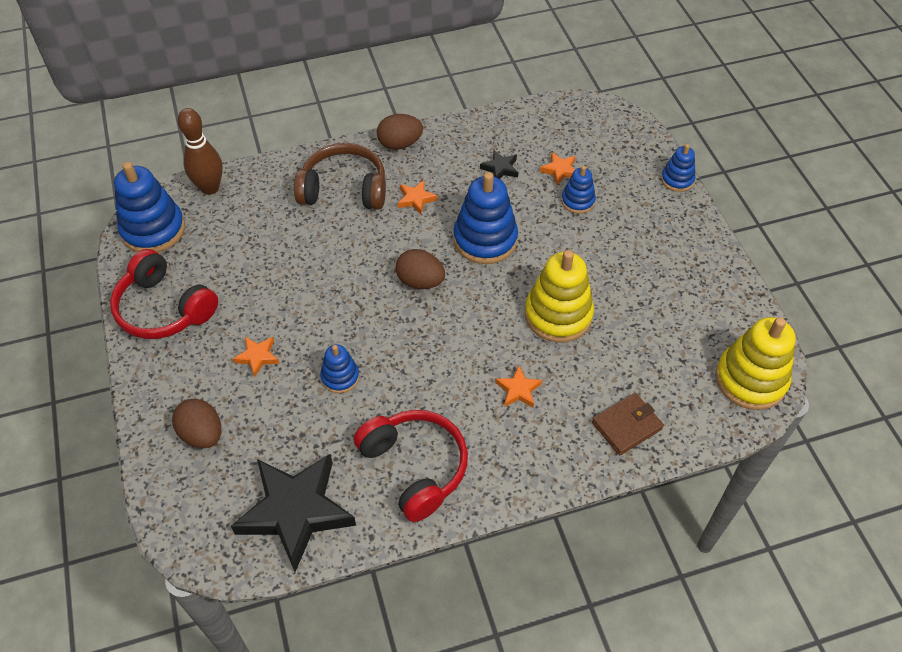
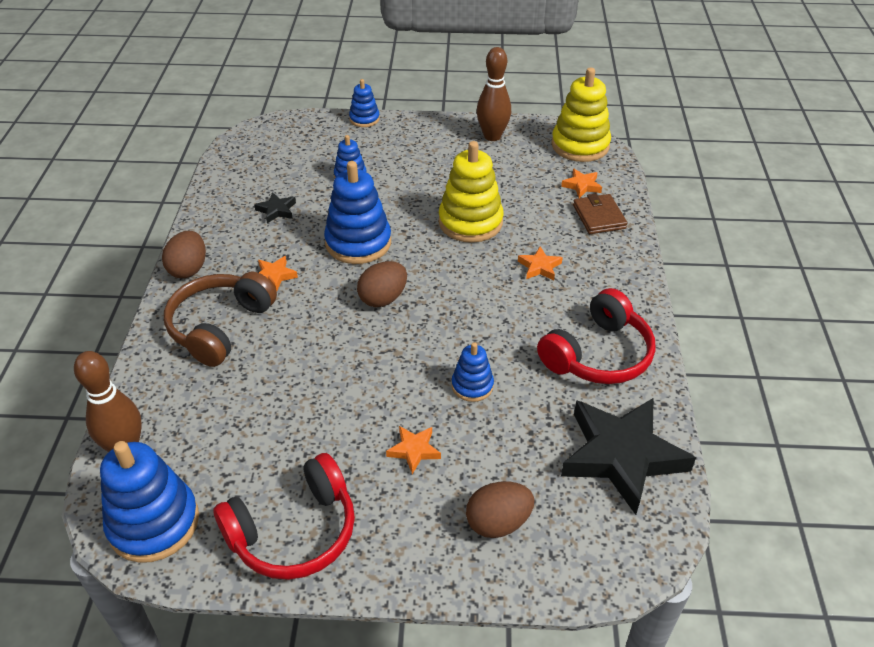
camera: 70 degrees left, 10 degrees down
(415, 467) = (598, 354): red headphones -> red headphones turned 150 degrees clockwise
(560, 170) = (307, 176): orange star -> orange star (582, 186)
(715, 293) = (492, 136): none -> brown bowling pin

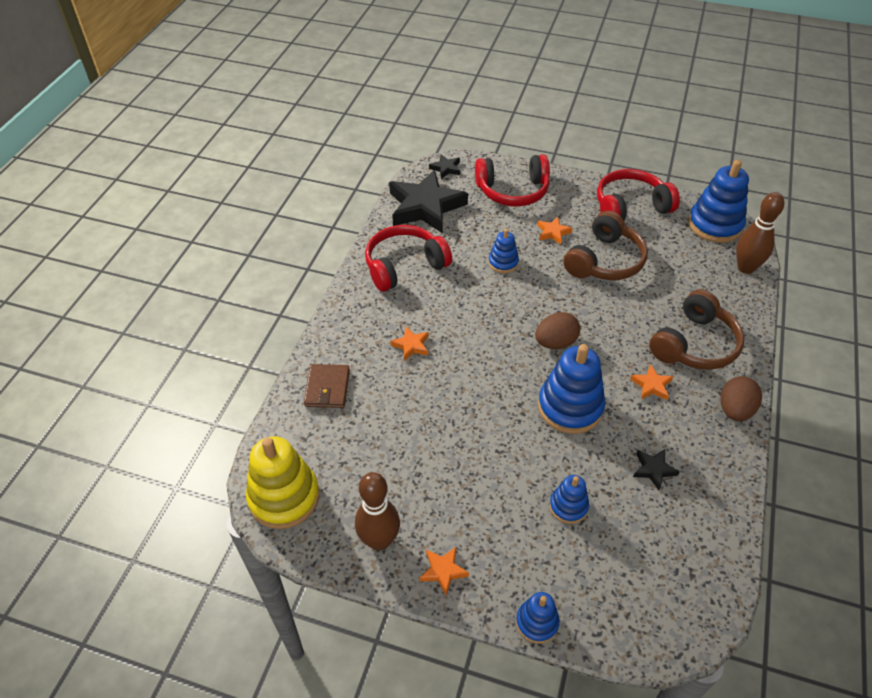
camera: 165 degrees left, 5 degrees up
(332, 417) = (604, 261): none -> brown headphones
(470, 222) = (454, 409): yellow stacking toy -> none
(498, 523) = (513, 191): brown egg -> red headphones
(582, 186) = (319, 432): orange star -> orange star (443, 571)
(631, 549) = (446, 168): none -> black star

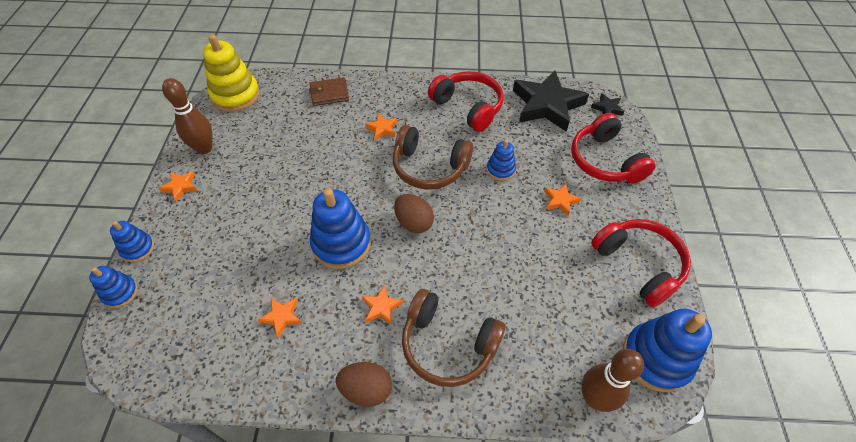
camera: 75 degrees right, 5 degrees up
(568, 506) = (238, 255): blue stacking toy -> blue stacking toy (120, 293)
(604, 261) = (539, 249): brown headphones -> brown headphones (429, 167)
(653, 470) = (282, 317): black star -> orange star

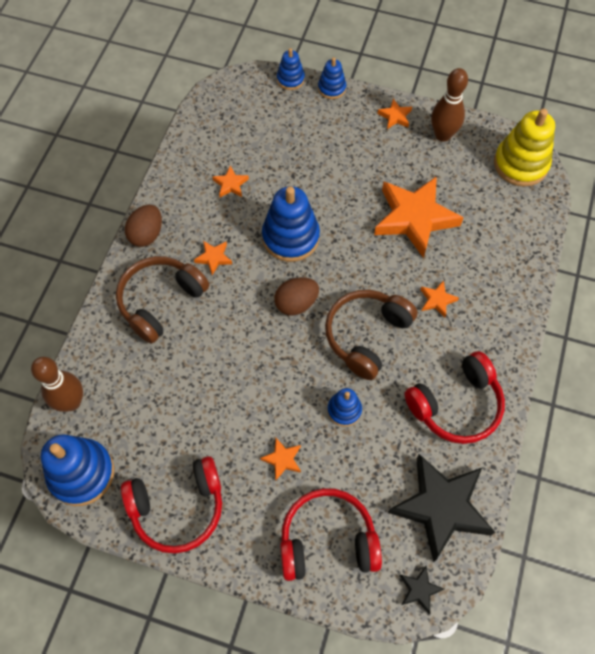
camera: 105 degrees right, 10 degrees up
(303, 154) = (414, 218): none -> orange star
(329, 93) = (508, 255): brown wallet -> none

